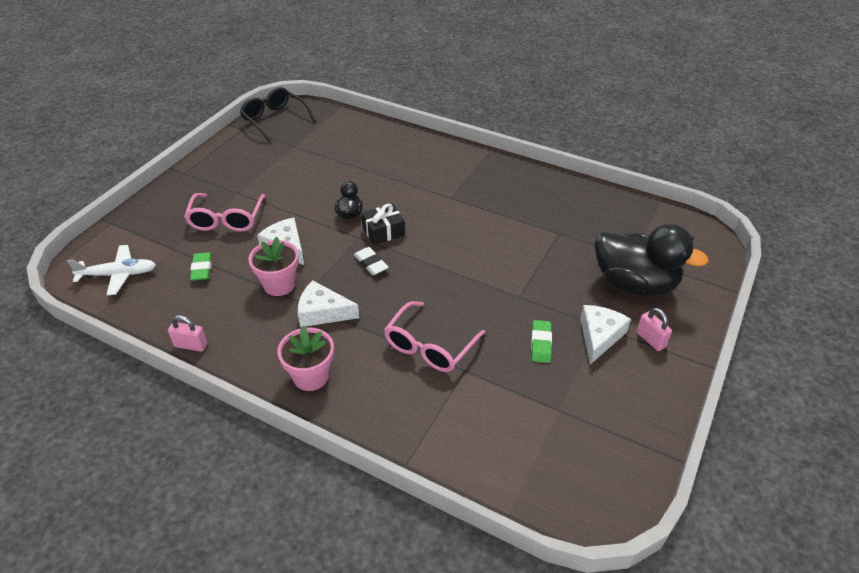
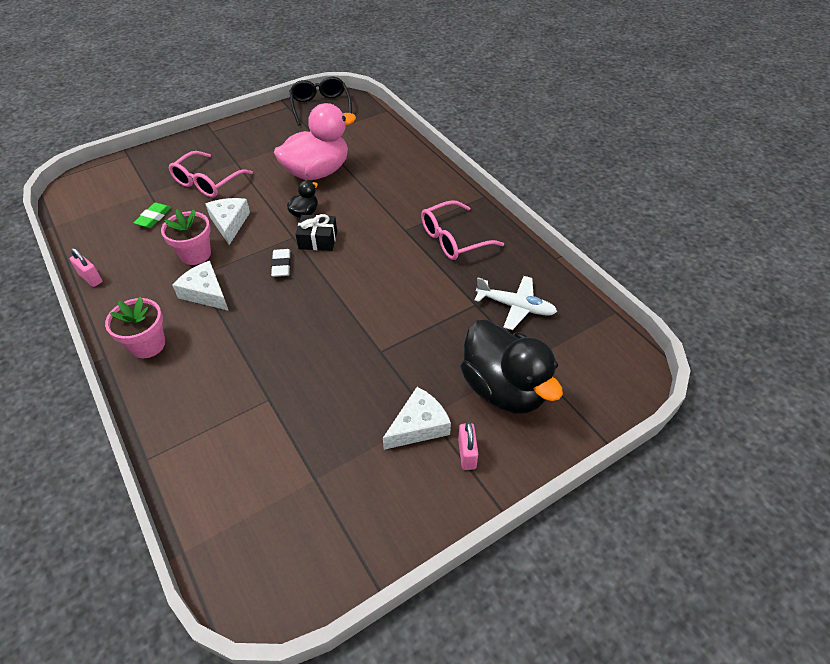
camera: 30 degrees right, 5 degrees up
(118, 274) = (95, 199): white plane -> white plane (515, 306)
(327, 176) = (317, 172): none -> pink duck
(429, 346) = (260, 363): pink glasses -> pink glasses (453, 239)
(541, 343) = (357, 406): green eraser -> none

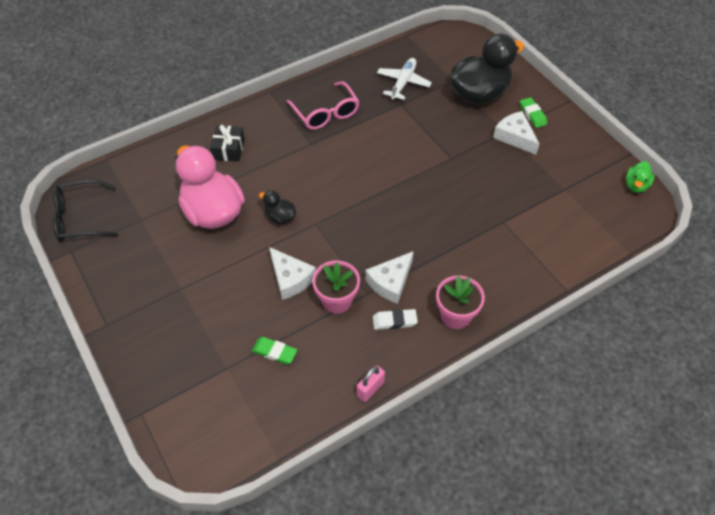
camera: 90 degrees left, 5 degrees up
(207, 182) = (216, 311): pink glasses -> none
(229, 223) = (290, 278): white cheese -> white cheese turned 120 degrees counterclockwise
(281, 265) = (354, 228): white eraser -> white eraser (394, 321)
(311, 588) = (636, 185): none -> green duck
(318, 240) = (321, 204): black gift -> black gift (229, 149)
(467, 454) = (532, 114): pink padlock -> green eraser

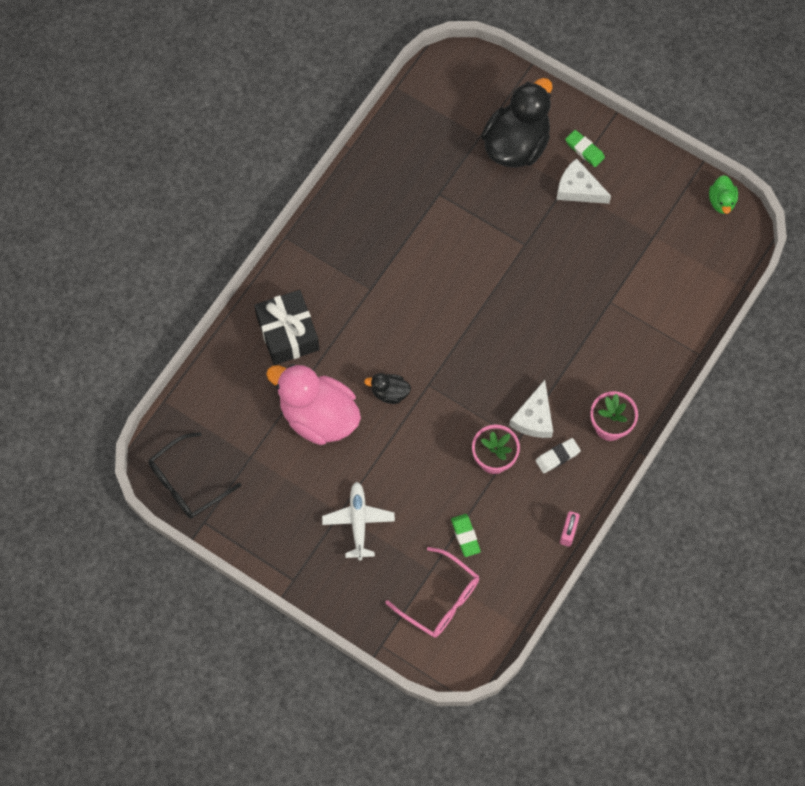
camera: 25 degrees left, 15 degrees up
(229, 149) = (287, 333): black gift -> black gift, size x1.56
(274, 352) = (465, 536): green eraser -> green eraser turned 75 degrees clockwise
(290, 278) = (438, 456): white cheese -> none
(326, 113) = (364, 241): pink glasses -> pink glasses (440, 599)
(403, 83) = (427, 162): white plane -> white plane (358, 522)

